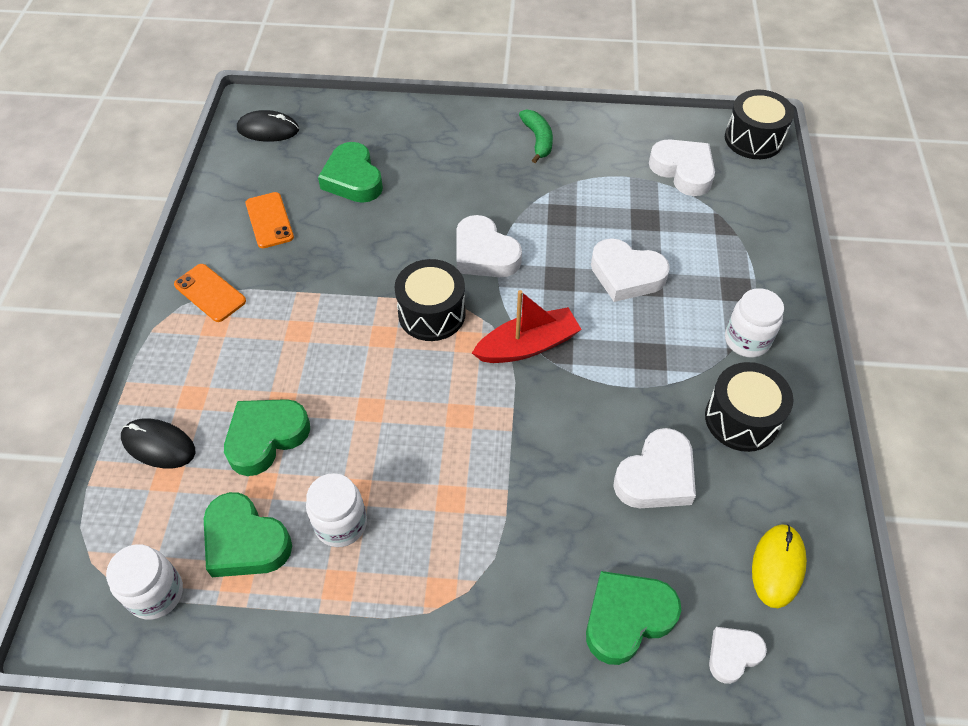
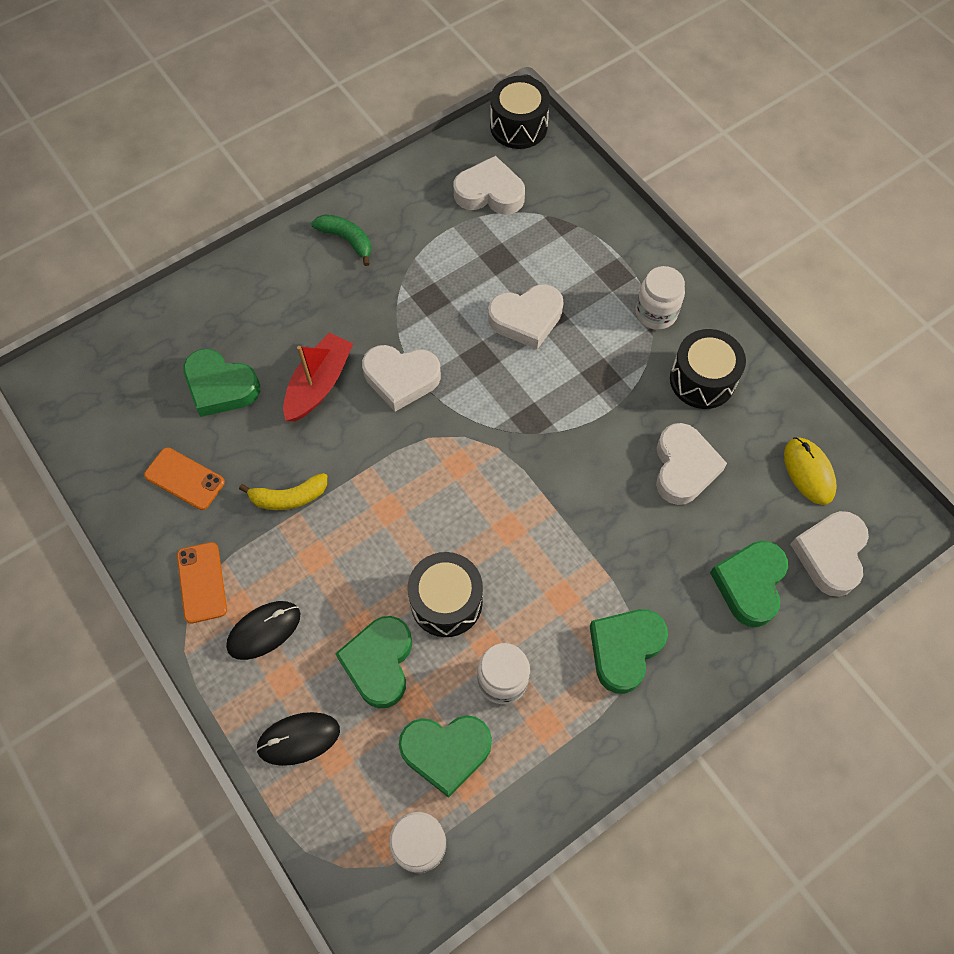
camera: 40 degrees left, 10 degrees up
(210, 293) = (202, 582): orange phone -> orange phone turned 75 degrees clockwise
(268, 129) = (88, 392): black mouse -> black mouse (264, 630)
(323, 279) = (289, 497): none -> yellow banana
(431, 313) = (408, 461): black drum -> black drum (446, 602)
(461, 581) = (625, 649): none -> green heart
(527, 345) = (506, 433): red boat -> red boat (319, 384)
(733, 655) = (830, 555): white heart -> white heart, size x1.69

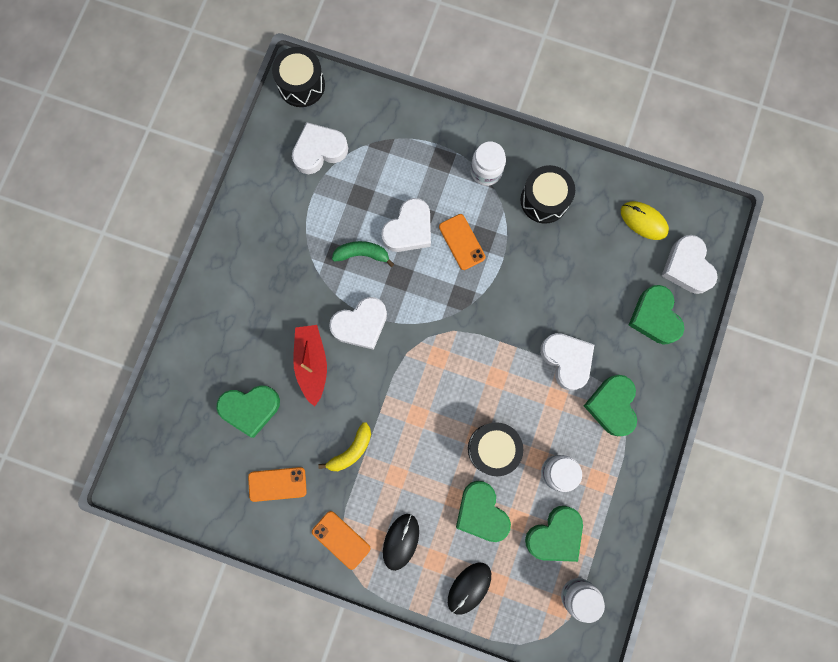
camera: 35 degrees left, 15 degrees up
(347, 240) = (250, 249): green banana -> green banana (362, 254)
(575, 365) = (461, 242): none -> orange phone
(683, 467) = (571, 268): white heart -> white heart (567, 360)

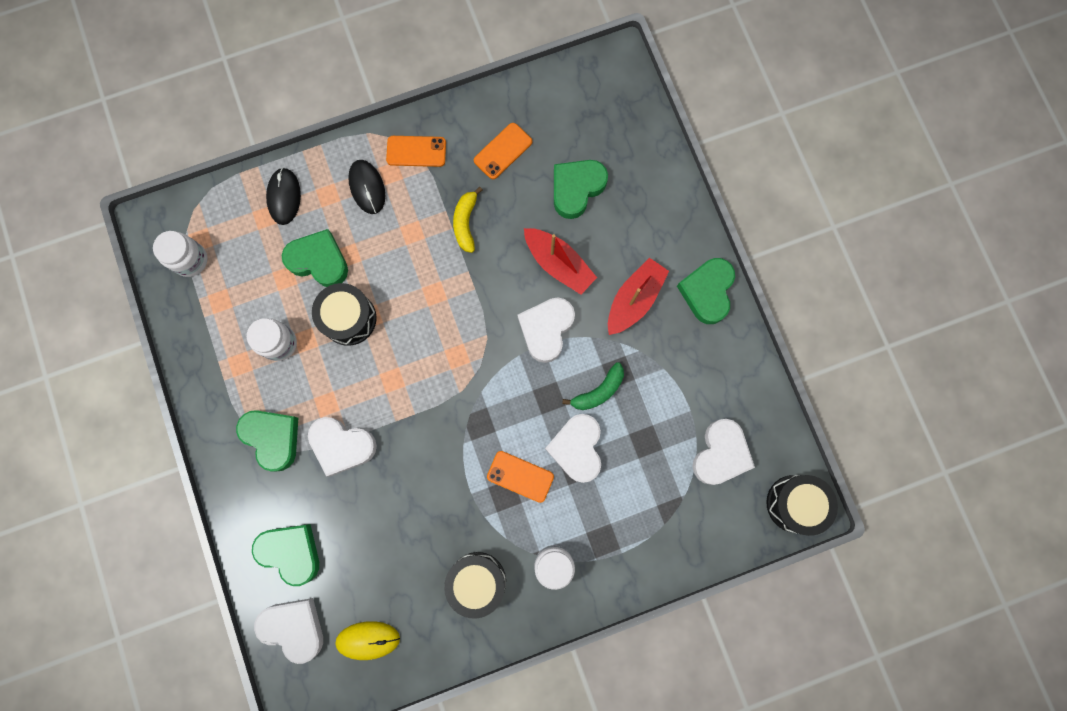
camera: 140 degrees right, 0 degrees up
(283, 295) = (634, 299): none -> red boat
(555, 535) = (243, 291): green heart -> green heart (707, 292)

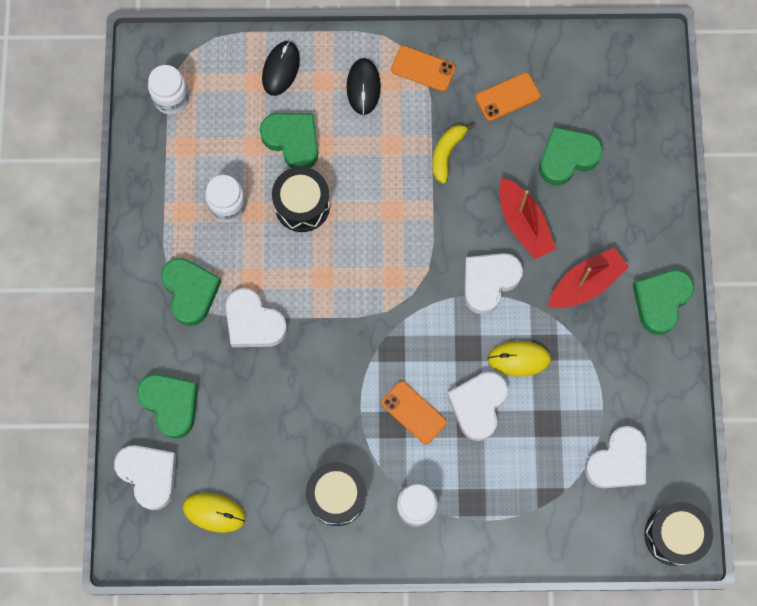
camera: 20 degrees right, 5 degrees down
(598, 391) = (519, 359): green banana -> yellow mouse

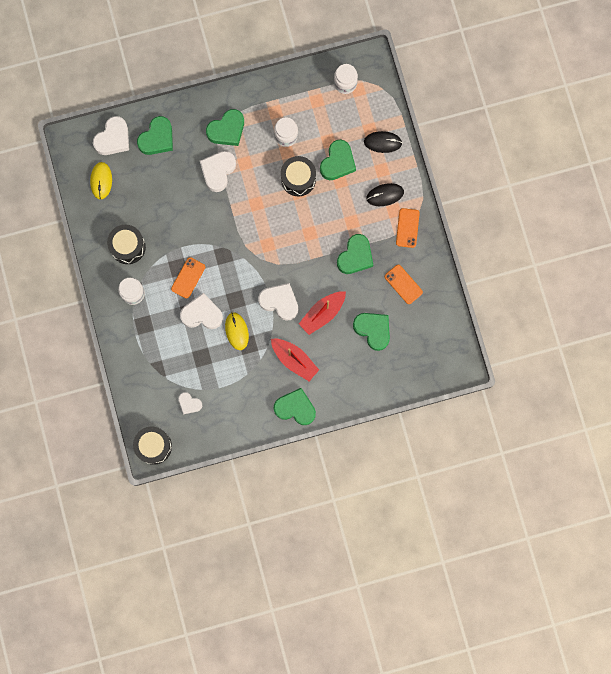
camera: 75 degrees right, 5 degrees up
(446, 153) = (355, 256): yellow banana -> green heart
(617, 461) = (189, 403): white heart -> white heart, size x0.59

